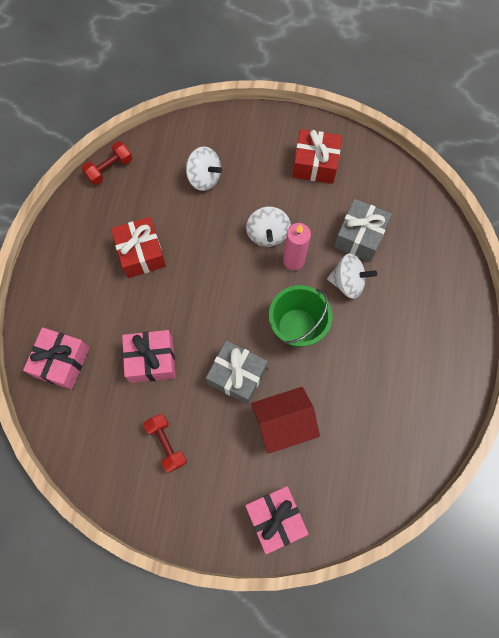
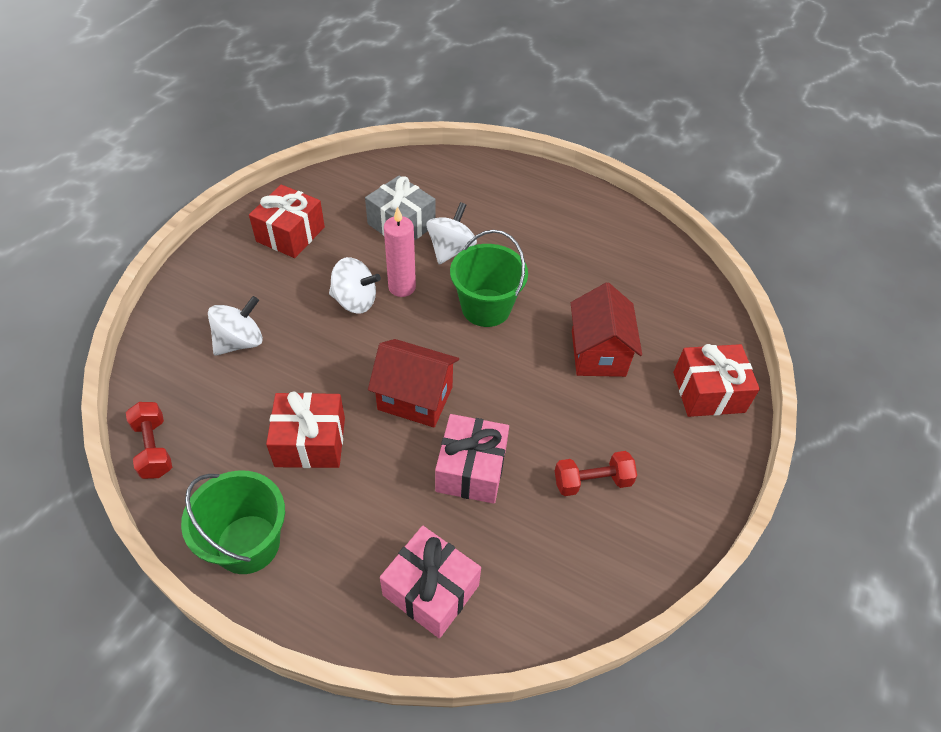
camera: 75 degrees left, 20 degrees down
(63, 249) = (248, 544): none -> green bucket
(196, 305) = (415, 398): none -> red house
(237, 375) = (525, 381): grey gift -> none
(275, 518) = (708, 392): pink gift -> red gift

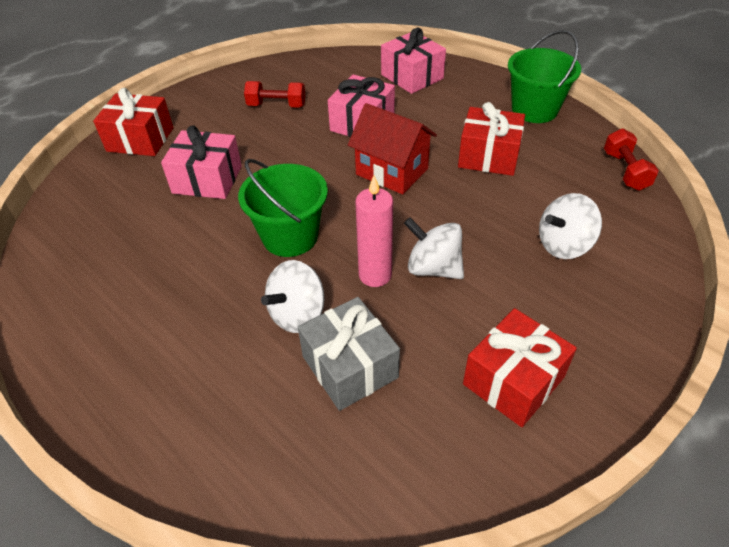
camera: 160 degrees left, 5 degrees down
(598, 353) = (207, 179): red house -> pink gift

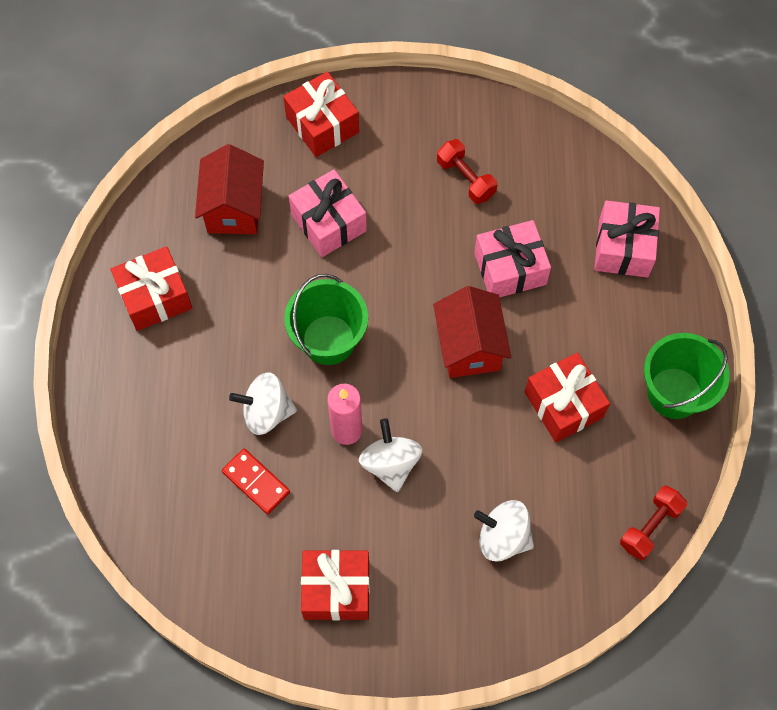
camera: 45 degrees right, 20 degrees up
(104, 317) = (155, 297): none -> red gift
(118, 219) = (234, 208): none -> red house
(350, 367) = (256, 482): grey gift -> red domino

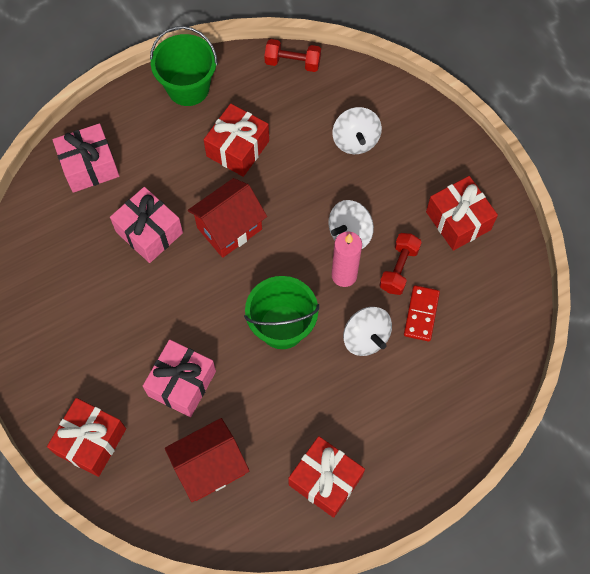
camera: 120 degrees left, 0 degrees up
(465, 179) = (86, 302): red dumbbell -> red dumbbell (399, 269)

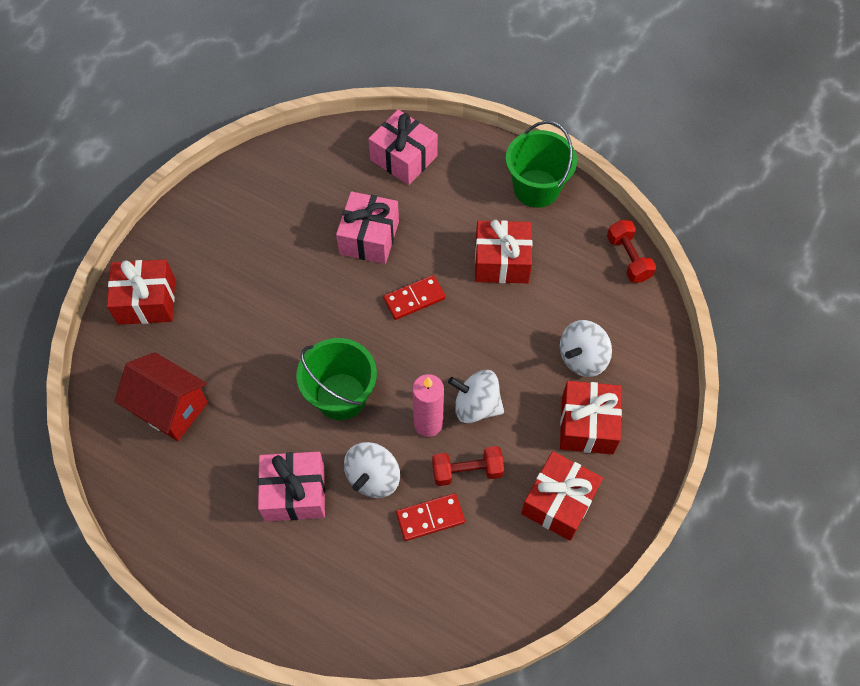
camera: 60 degrees right, 5 degrees down
(182, 383) = (238, 342): pink gift -> pink gift (294, 493)
(229, 228) = (414, 299): red house -> red domino
(325, 480) = (207, 515): red gift -> red gift (587, 425)

